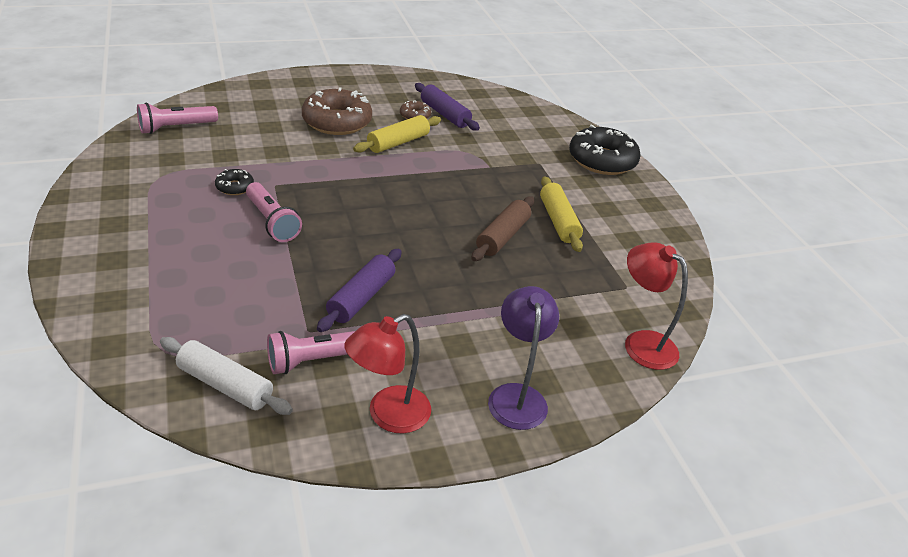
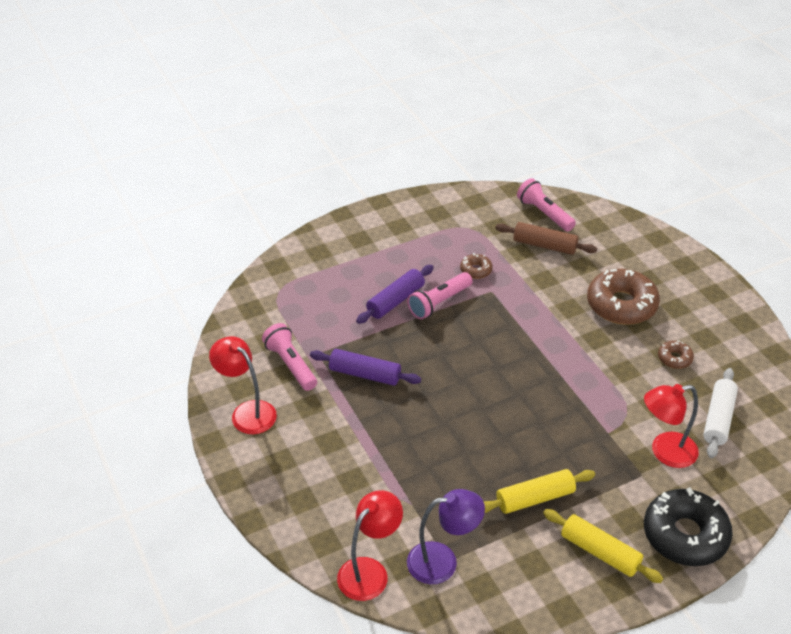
camera: 85 degrees right, 5 degrees up
(225, 385) = (256, 326): white rolling pin -> white rolling pin (718, 419)
(235, 187) = (476, 270): black donut -> brown donut
(398, 143) = (610, 355): yellow rolling pin -> yellow rolling pin (600, 552)
(444, 114) = (695, 382): purple rolling pin -> purple rolling pin (395, 300)
(502, 236) = (487, 455): brown rolling pin -> brown rolling pin (544, 245)
(516, 396) = (283, 483): purple lamp -> purple lamp (443, 561)
(517, 147) = (665, 452): none -> red lamp

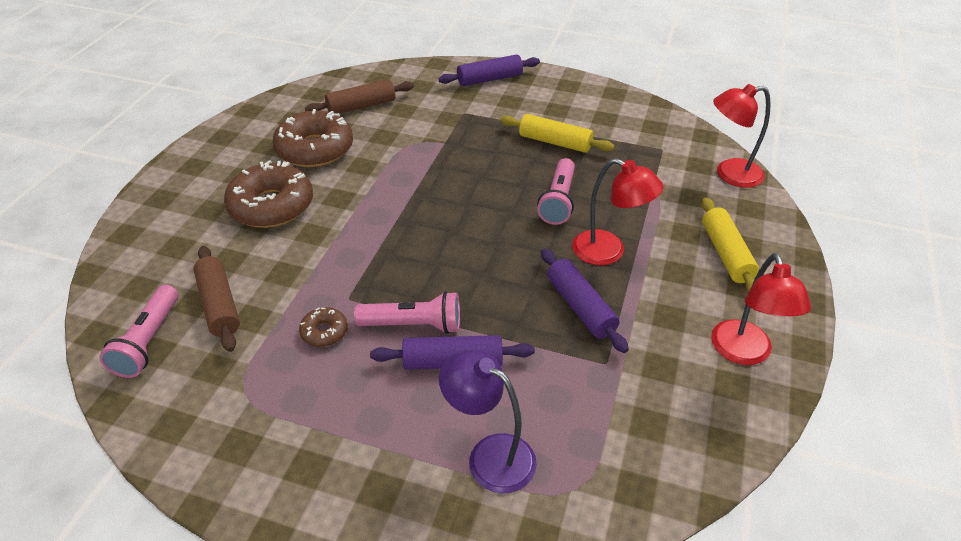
camera: 135 degrees left, 0 degrees up
(291, 364) = (650, 372): pink flashlight -> pink flashlight (558, 201)
(443, 561) = (667, 150): purple lamp -> purple lamp (489, 455)
(600, 552) = (553, 100): yellow rolling pin -> yellow rolling pin (726, 254)
(665, 452) = (428, 113): red lamp -> red lamp (608, 252)
(674, 358) = (315, 149): brown donut -> brown donut, size x2.14
(685, 535) = (489, 79): black donut -> purple rolling pin
(718, 419) = (361, 106): white rolling pin -> brown rolling pin

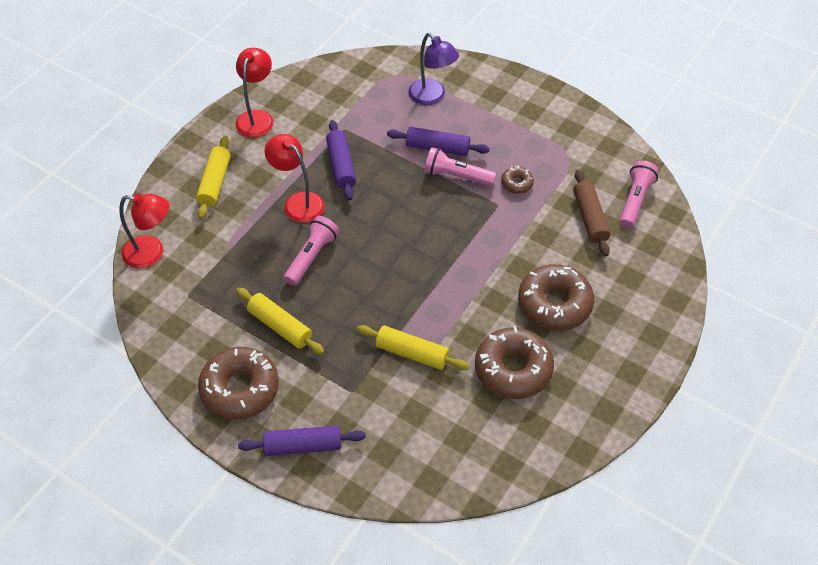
camera: 165 degrees left, 10 degrees up
(361, 106) = (458, 429): brown rolling pin -> none
(417, 144) = (412, 353): none -> yellow rolling pin
(563, 99) = (240, 389): none -> brown donut

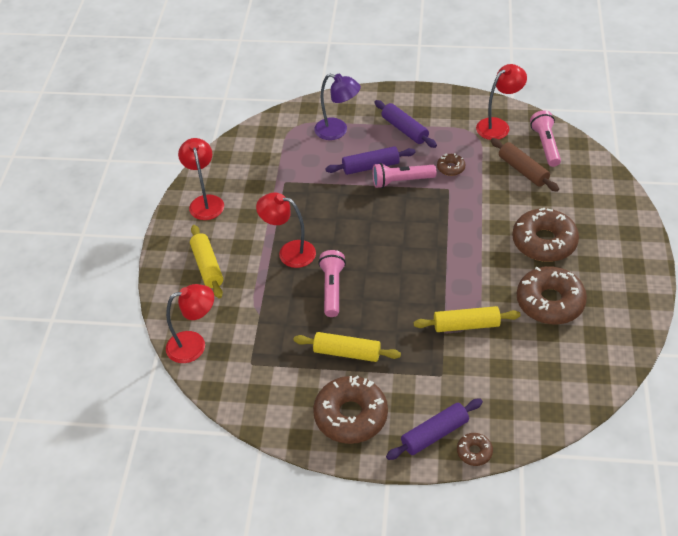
camera: 25 degrees left, 5 degrees down
(327, 482) = (474, 452): none -> brown donut
(341, 166) = (303, 210): purple rolling pin -> purple rolling pin (404, 129)
(600, 158) = (498, 125): none -> red lamp

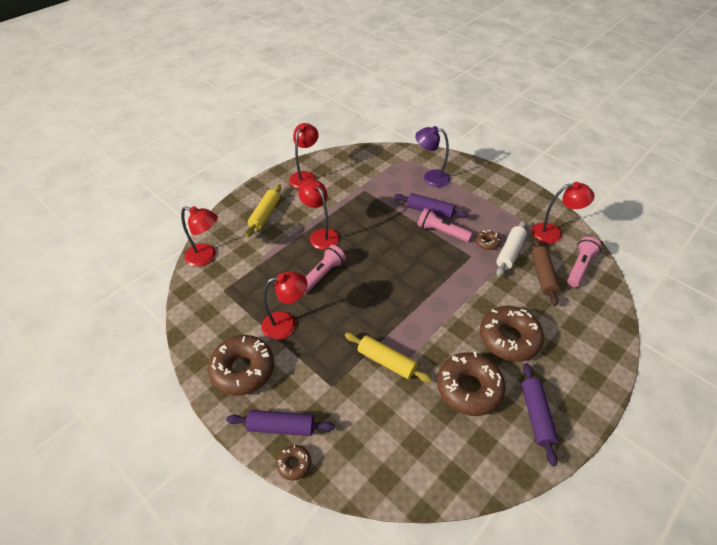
camera: 35 degrees right, 0 degrees up
(337, 131) = (431, 177): purple lamp -> purple lamp turned 135 degrees clockwise
(347, 353) = (286, 324): yellow rolling pin -> red lamp
(404, 129) = (478, 200): purple rolling pin -> purple rolling pin (536, 415)
(478, 165) = (510, 252): none -> white rolling pin

